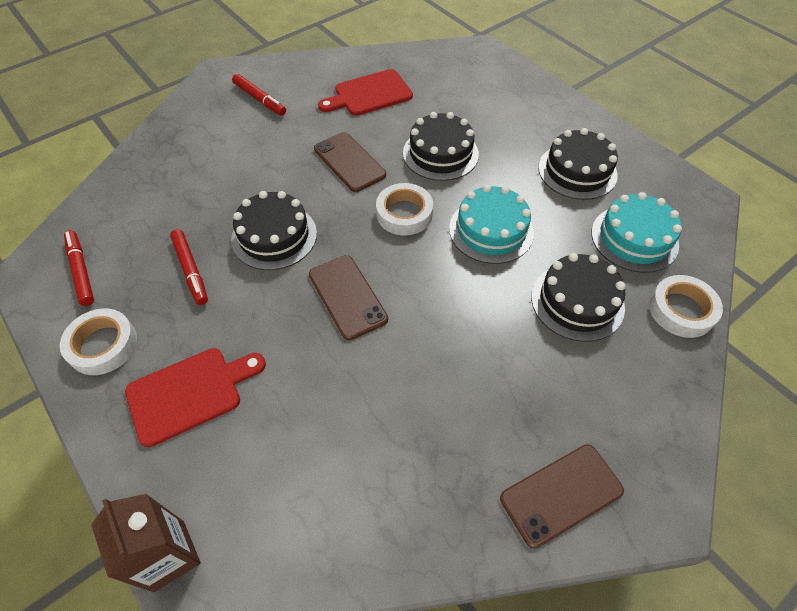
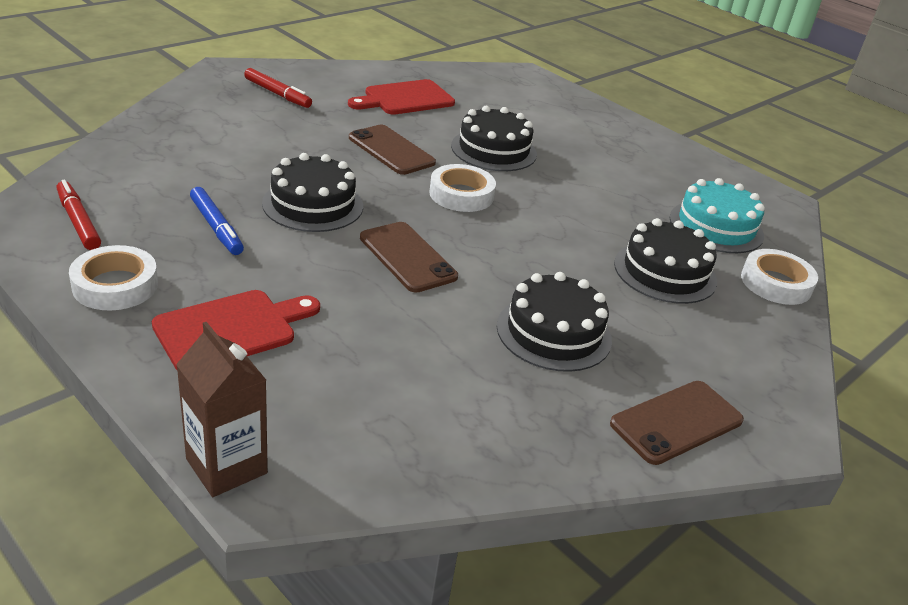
camera: 10 degrees left, 20 degrees down
(191, 270) = (216, 227): red marker -> blue marker
(491, 230) = (561, 212): turquoise cake -> none
(577, 171) = (646, 172): black cake -> black cake (554, 332)

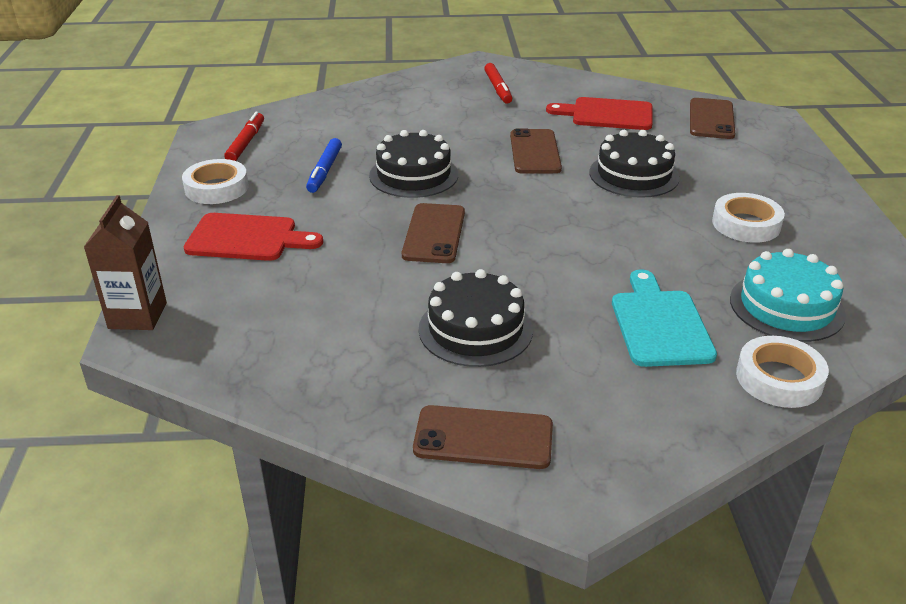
camera: 45 degrees right, 0 degrees up
(461, 194) = (548, 202): white tape -> white tape (746, 224)
(488, 84) = (711, 119): none -> brown phone
(665, 272) = (660, 324): black cake -> turquoise cutting board

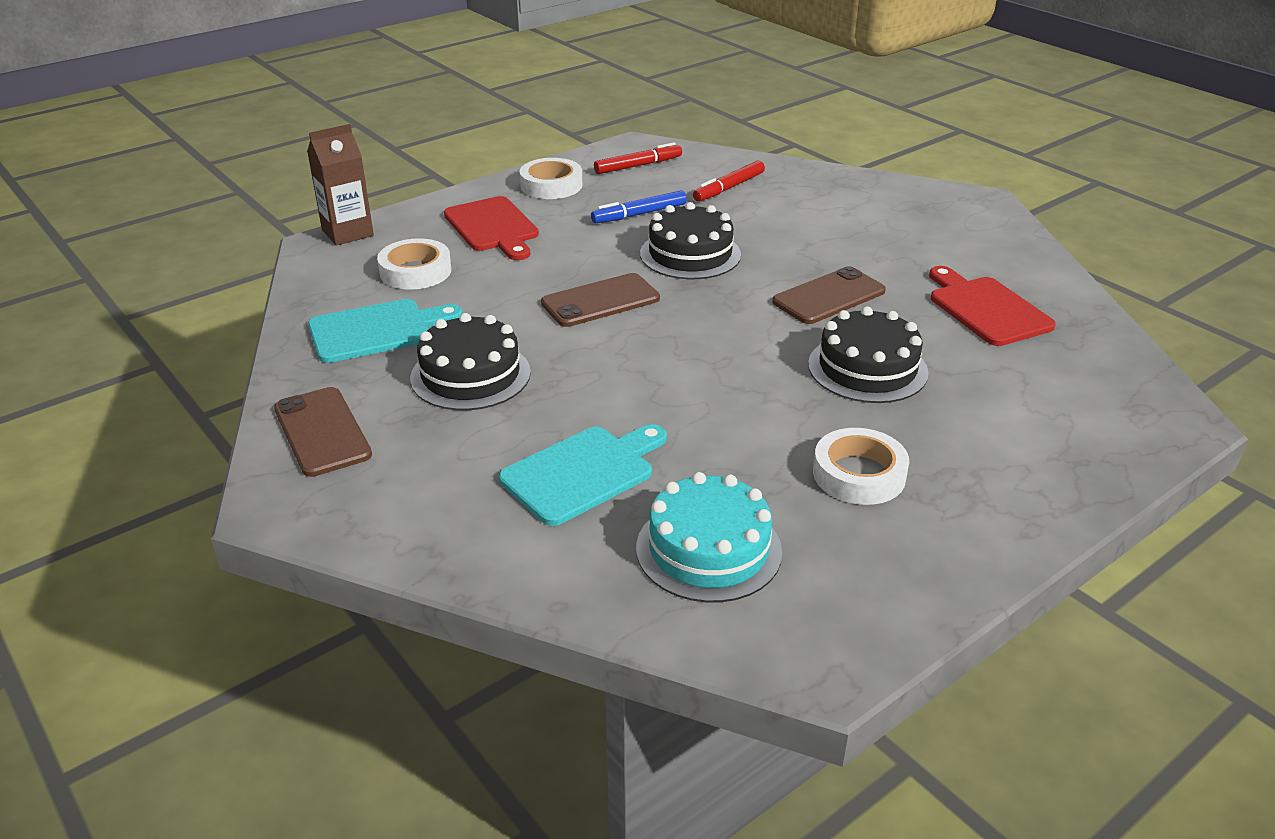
camera: 55 degrees right, 0 degrees up
(346, 355) = (376, 330): none -> turquoise cutting board
(498, 88) = (936, 230): red marker -> red marker (728, 188)
(711, 119) = (1095, 379): brown phone -> none
(779, 379) = (560, 578): white tape -> white tape (415, 271)

